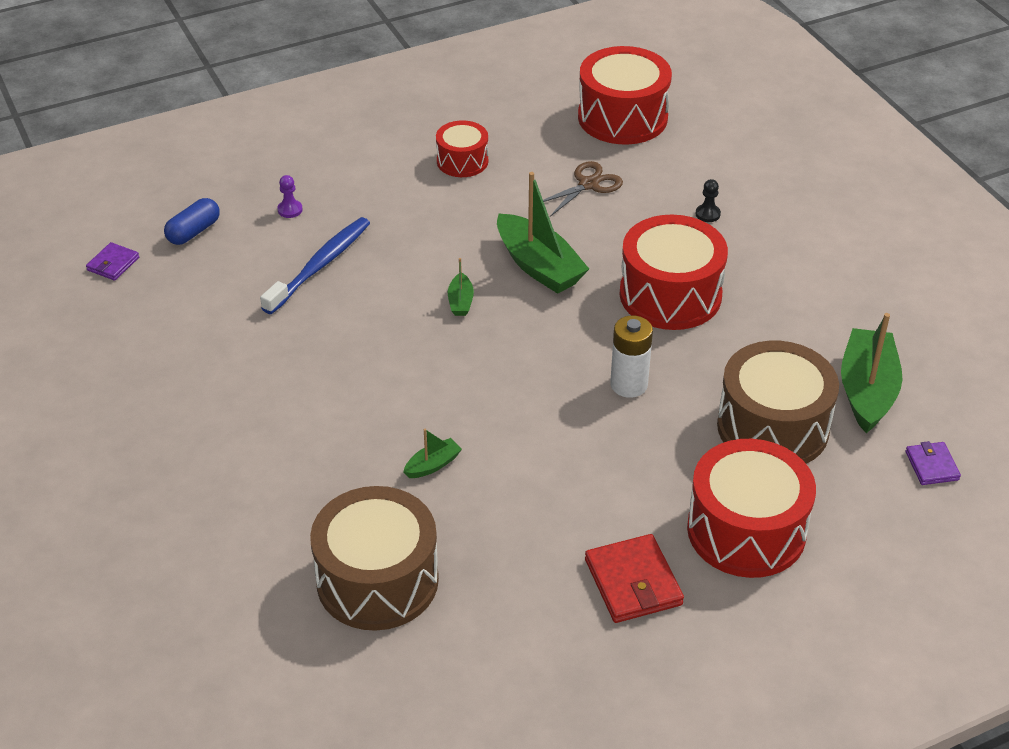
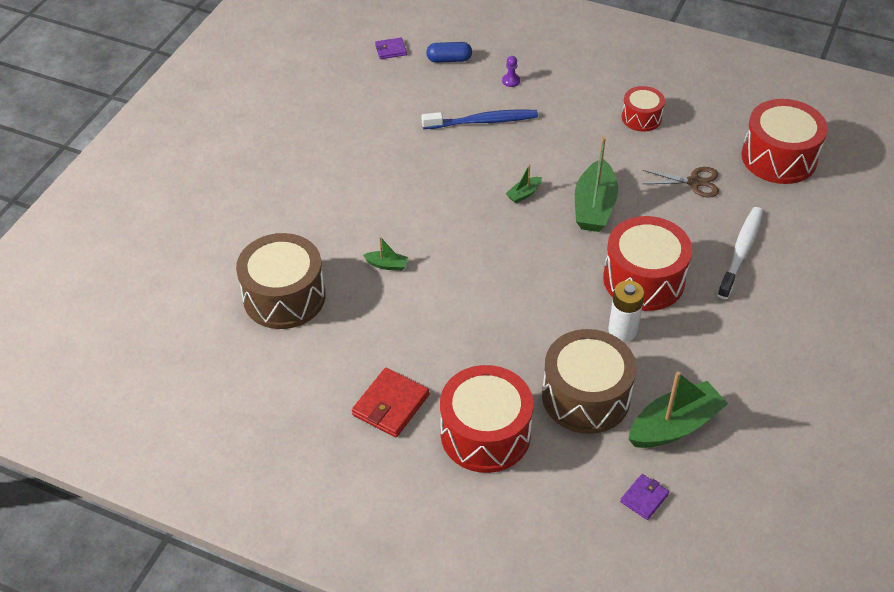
camera: 50 degrees right, 5 degrees up
(629, 385) = (543, 308): white battery -> white battery (622, 330)
(707, 214) = (741, 252): black pawn -> white toothbrush

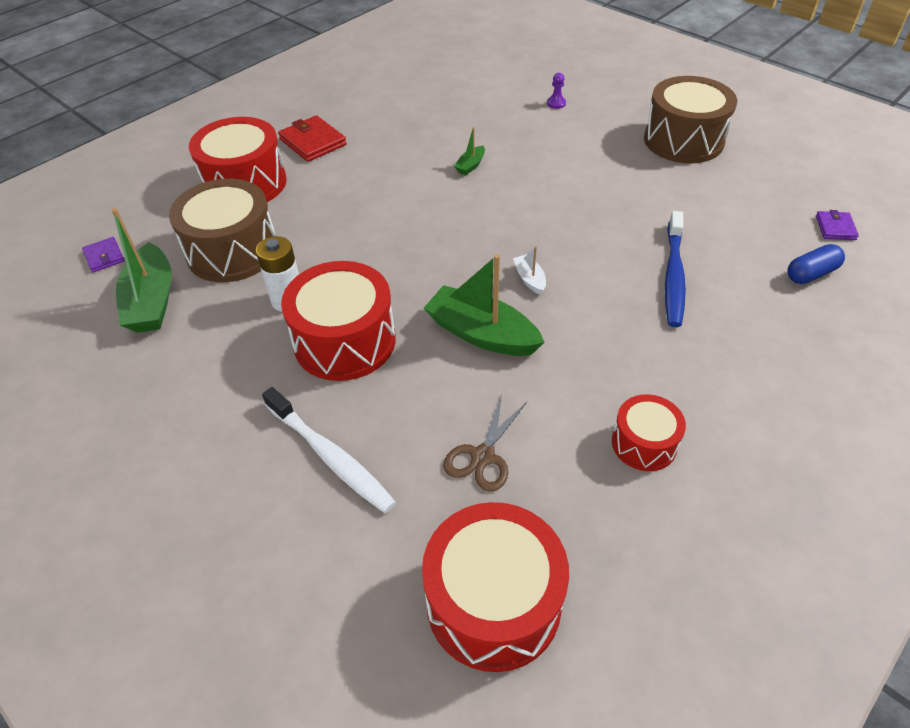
camera: 110 degrees right, 0 degrees up
(284, 297) = (463, 108): brown drum -> brown drum (683, 140)
(449, 60) = (811, 274): blue capsule -> blue capsule turned 45 degrees clockwise
(511, 81) = (756, 321): purple pawn -> purple pawn (556, 103)
(524, 194) = (529, 279): green boat -> white boat

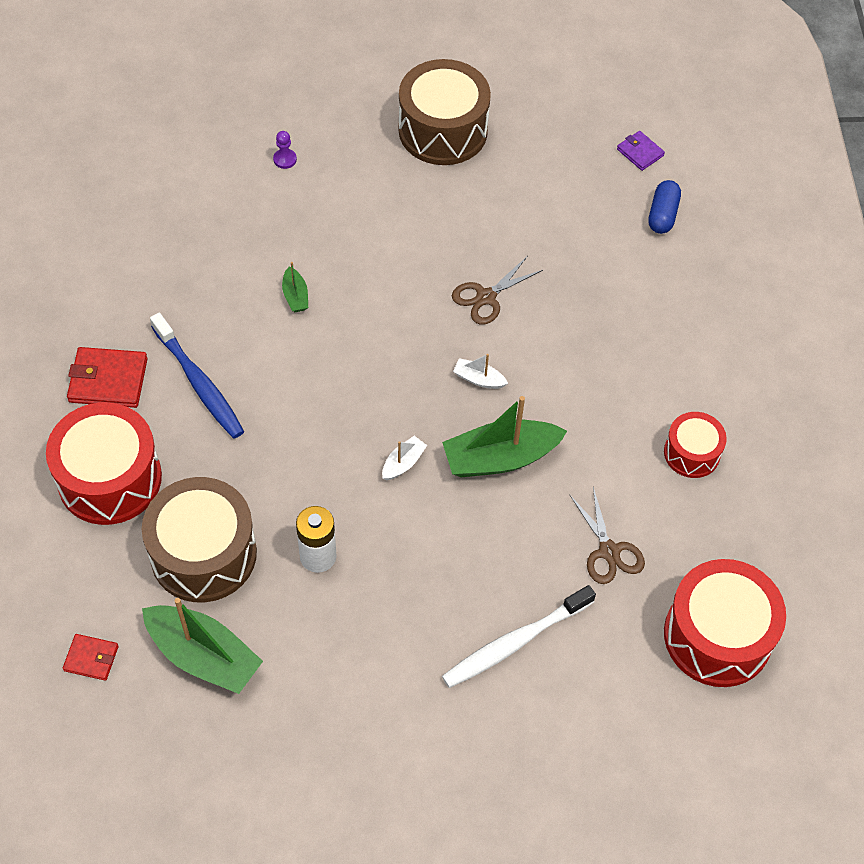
camera: 50 degrees left, 10 degrees up
(104, 256) = (91, 658): purple wallet -> red wallet
(330, 456) = (515, 642): white toothbrush -> white toothbrush turned 150 degrees clockwise
(345, 341) = (409, 551): red drum -> none
(412, 290) = (403, 463): none -> white boat
(597, 238) = (486, 297): none -> brown scissors
(673, 276) = (575, 291): blue toothbrush -> blue toothbrush (199, 383)

